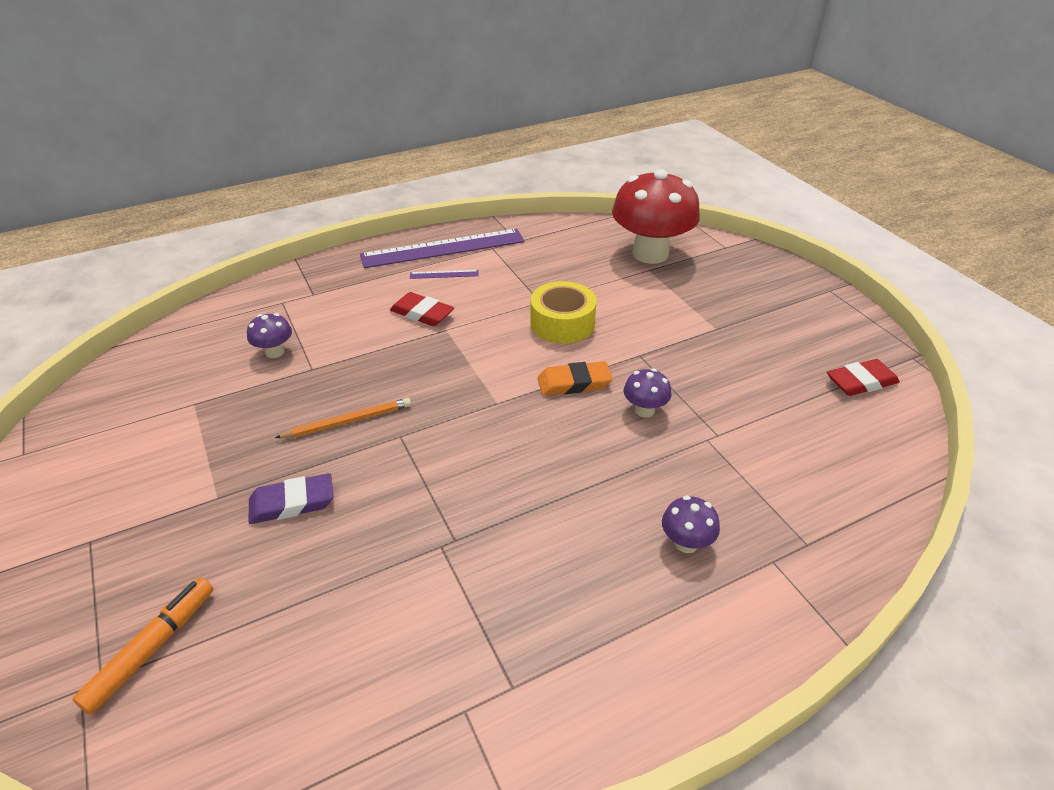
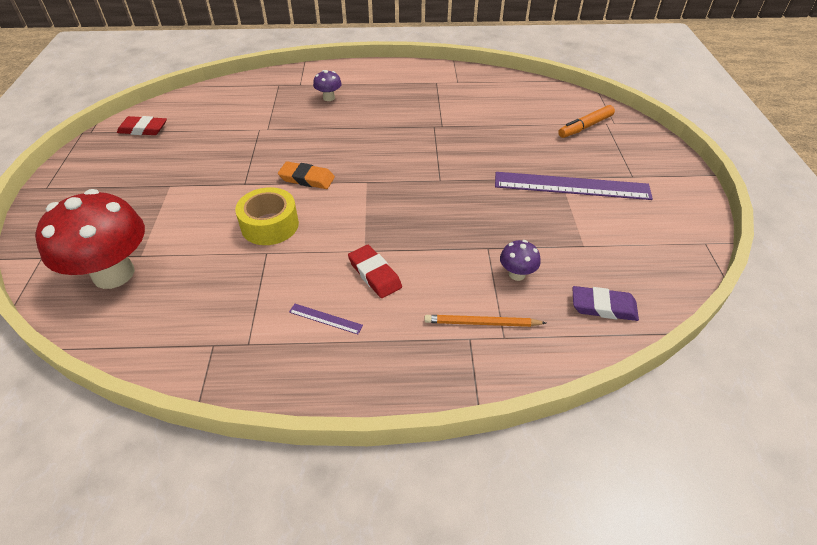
camera: 155 degrees left, 5 degrees up
(292, 503) = (515, 163): purple eraser -> purple eraser (603, 307)
(348, 421) = (470, 198): orange pencil -> orange pencil (481, 323)
(443, 248) = (300, 363): purple ruler -> purple ruler (571, 186)
(644, 410) = (282, 151): purple mushroom -> none

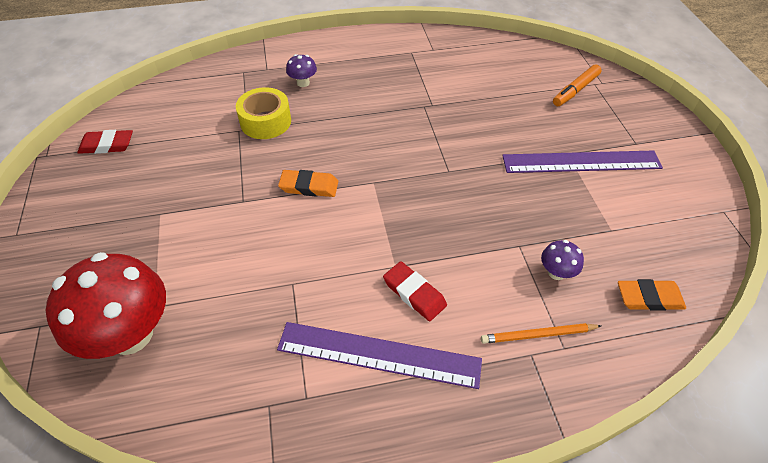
camera: 10 degrees left, 5 degrees up
(270, 225) = (286, 249): yellow tape -> yellow tape (265, 121)
(325, 318) = (379, 354): purple ruler -> purple ruler, size x2.50
(603, 307) = (649, 298): purple eraser -> orange eraser

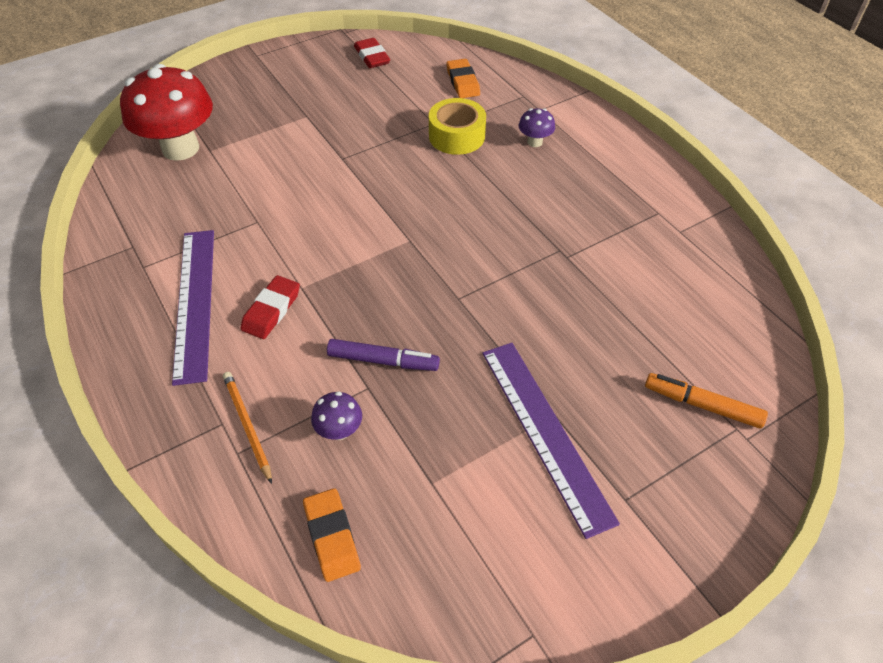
camera: 70 degrees right, 0 degrees up
(309, 186) = (380, 195): orange eraser -> orange eraser (463, 82)
(496, 230) = (383, 361): none -> purple marker

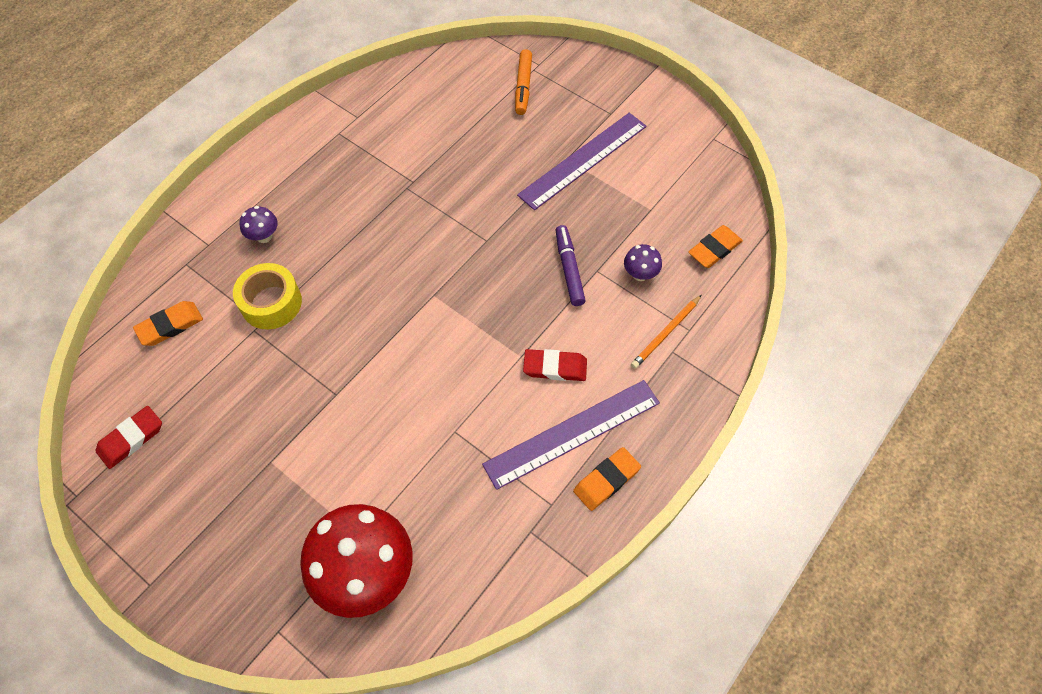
camera: 110 degrees left, 10 degrees up
(131, 313) = (606, 480): none -> orange eraser

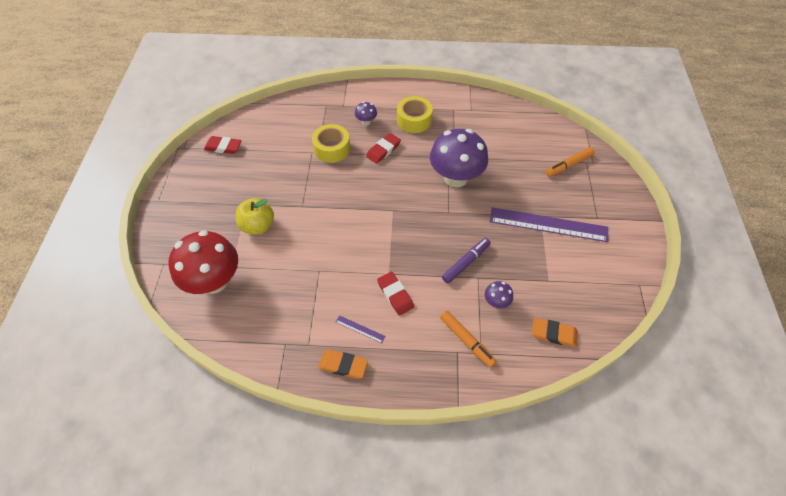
camera: 55 degrees right, 5 degrees down
(170, 326) = (289, 122): orange eraser -> none
(314, 183) = (414, 120): none -> yellow tape
(320, 467) = (258, 226): none -> yellow apple
(330, 247) = (383, 150): none -> red eraser
(444, 200) = (455, 178): none -> purple mushroom
(572, 433) = (360, 329): purple ruler -> purple ruler, size x0.40
(665, 333) = (467, 341): orange pencil -> orange marker

